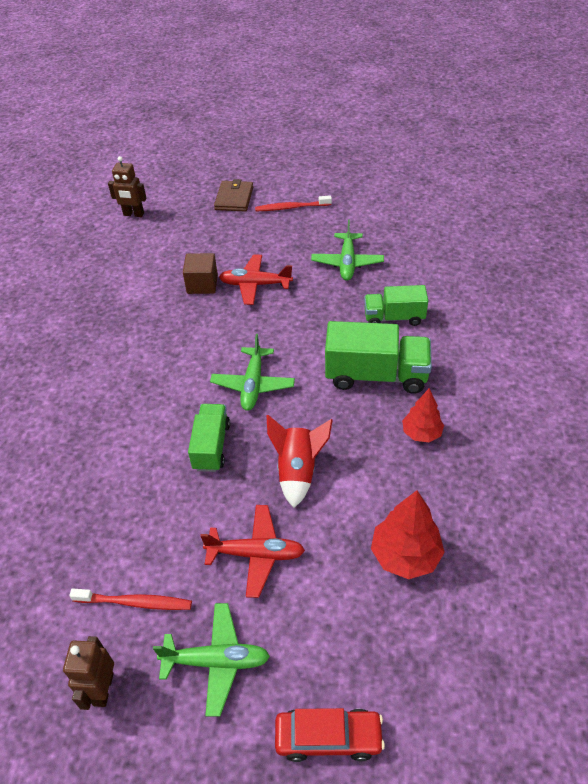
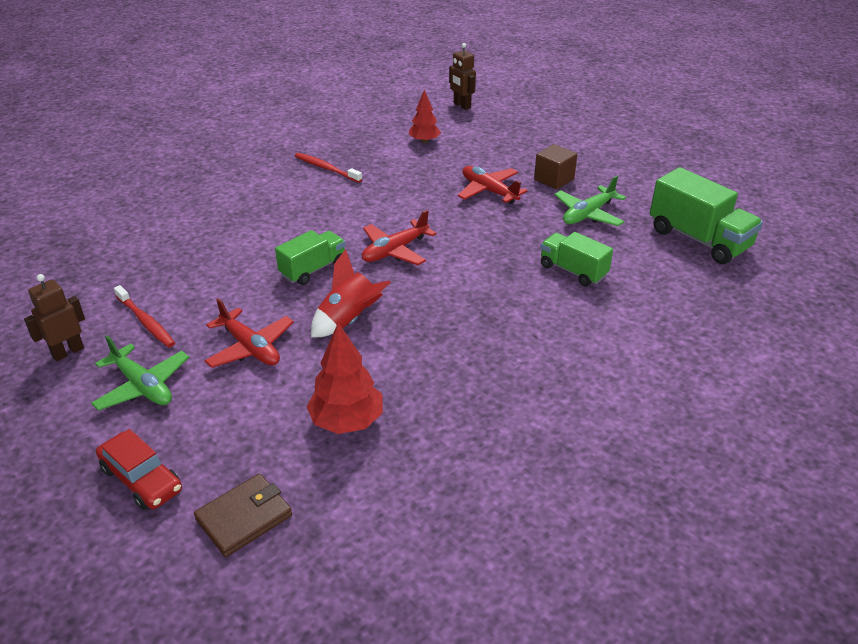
camera: 40 degrees right, 10 degrees down
(202, 284) = (449, 171): brown cube -> brown cube (554, 179)
(234, 198) = (555, 129): brown wallet -> brown wallet (244, 517)
(253, 384) = (395, 250): green plane -> red plane
(291, 207) = (594, 156): red toothbrush -> red toothbrush (326, 168)
(376, 375) = (498, 299): green truck -> green truck (699, 239)
(421, 433) = (478, 357): red tree -> red tree (424, 141)

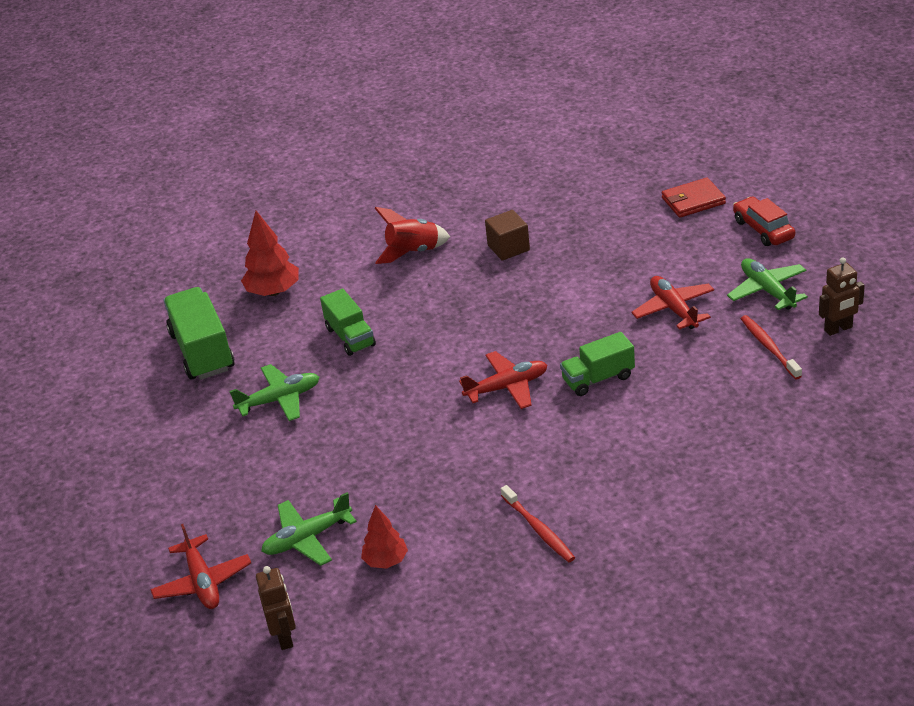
camera: 155 degrees left, 0 degrees up
(244, 517) = (693, 201): brown wallet -> red wallet
(347, 421) = (609, 244): red tree -> red tree (273, 291)
(349, 320) = (580, 321): red rocket -> red rocket (413, 252)
(486, 144) = (307, 538): none -> green plane
(489, 191) = (360, 452): red plane -> red plane (202, 582)
(554, 179) = (274, 457): brown cube -> brown cube (508, 248)

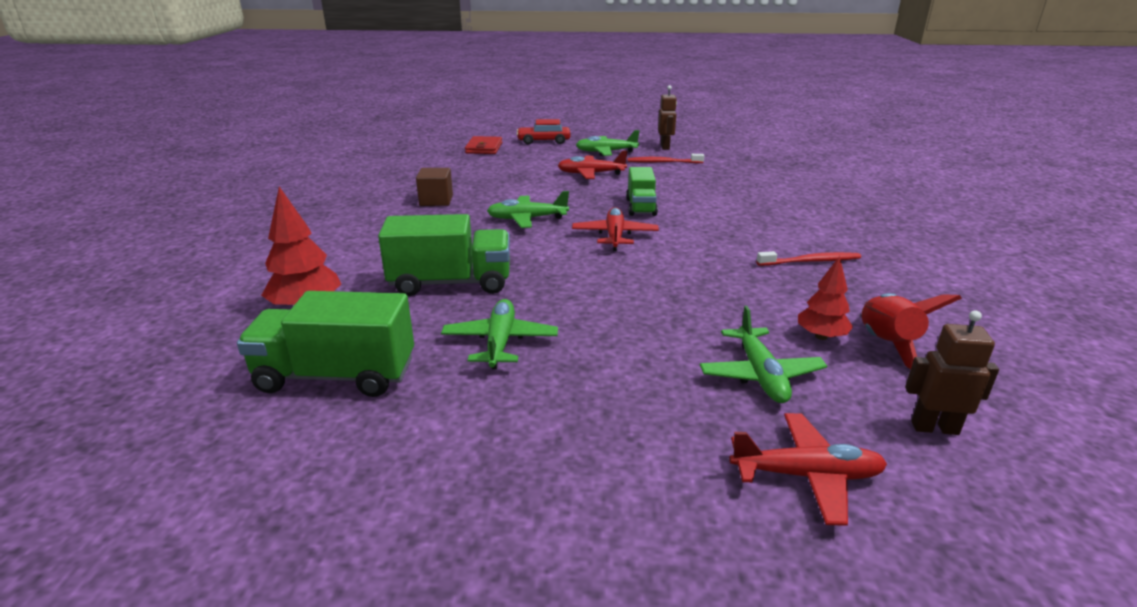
camera: 70 degrees left, 10 degrees down
(350, 337) = (451, 283): green truck -> green truck, size x1.58
(413, 252) = (374, 232): red rocket -> red rocket (886, 344)
(507, 319) = (527, 219): none -> green plane

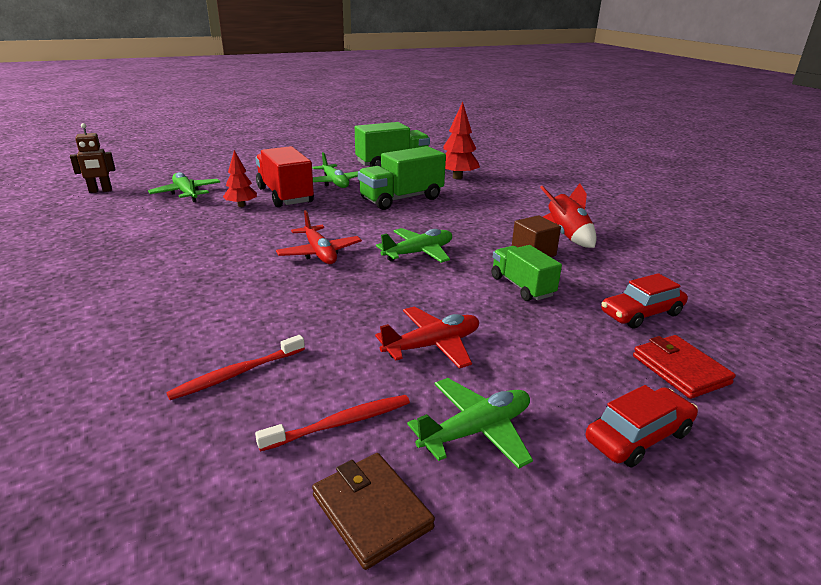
camera: 150 degrees right, 0 degrees up
(450, 163) = (641, 313): none -> red car
(600, 329) = (285, 195): none -> red truck
(641, 207) = (316, 295): green truck -> green truck (522, 286)
(665, 147) = (371, 511): brown robot -> brown wallet
(806, 476) = (172, 172): red plane -> none
(811, 261) = (120, 266): red toothbrush -> red toothbrush (236, 374)
(821, 336) = (141, 214): red tree -> red tree (241, 205)
(886, 344) = (97, 217): red rocket -> red rocket (566, 236)

